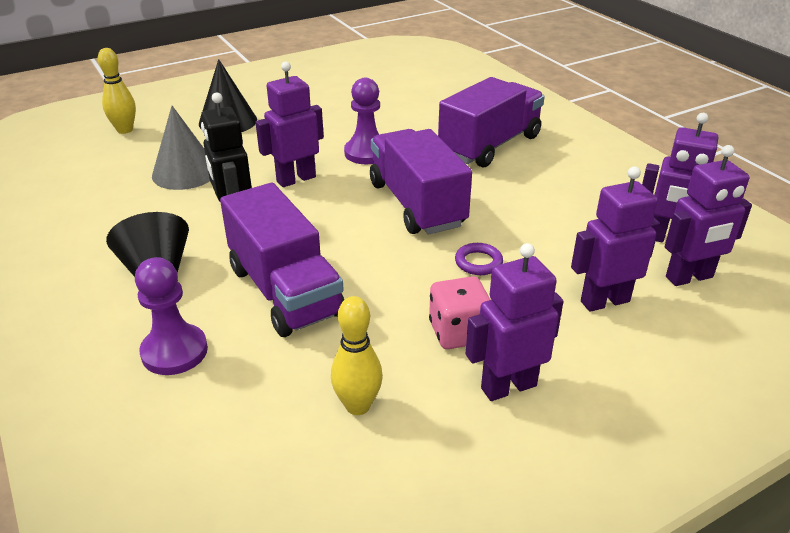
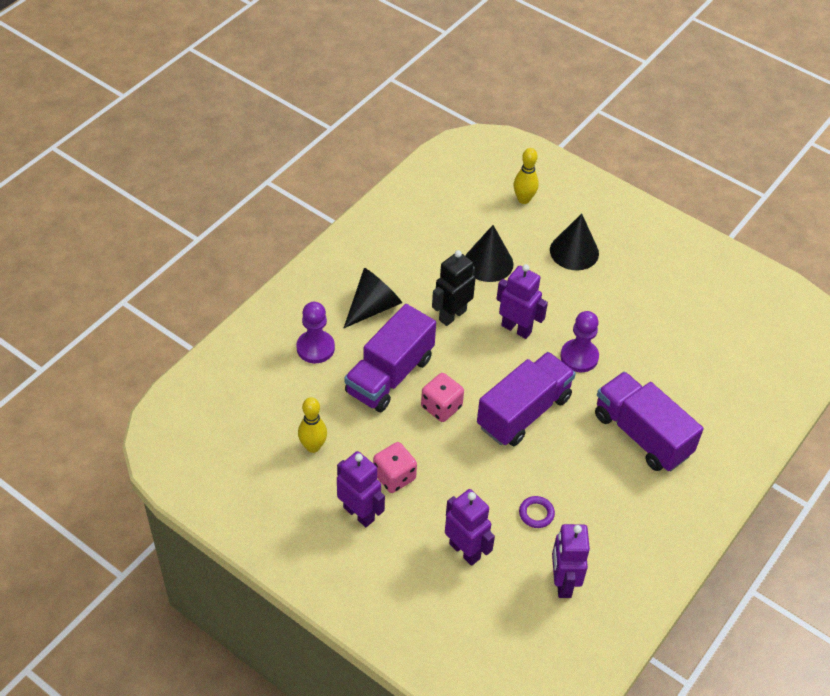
camera: 65 degrees right, 15 degrees up
(185, 172) = (488, 263): grey cone -> black cone
(368, 261) = (441, 407): none -> pink dice
(478, 262) = (472, 468): purple ring -> purple ring (536, 513)
(490, 145) = (642, 435): purple truck -> purple truck turned 150 degrees counterclockwise
(689, 277) = (519, 600): purple robot -> none

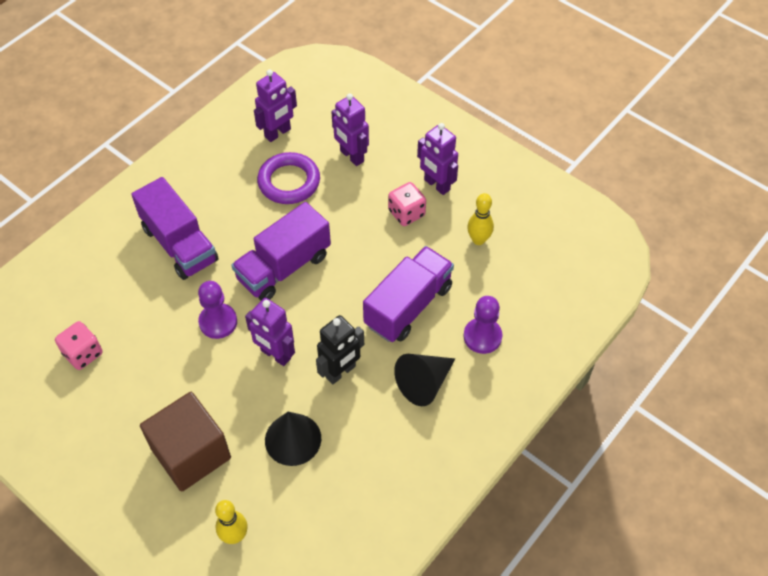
camera: 175 degrees left, 5 degrees up
(441, 407) = (360, 274): pink dice -> pink dice (83, 353)
(536, 513) = (289, 182): purple ring -> purple ring, size x2.10
(563, 582) = (278, 133): purple robot -> purple robot turned 45 degrees clockwise
(574, 251) = (191, 453): black cone -> brown cube

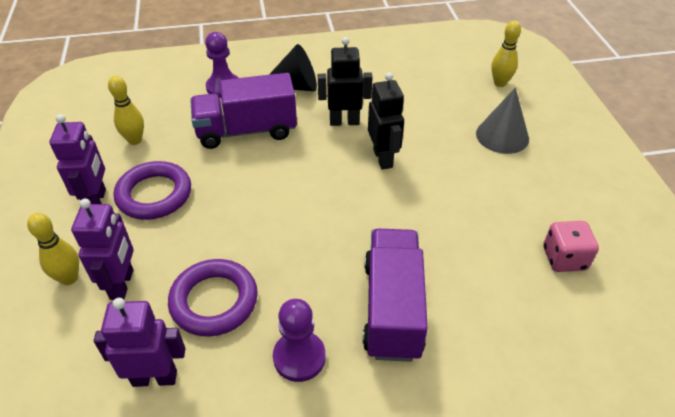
camera: 140 degrees left, 10 degrees down
(191, 453) = (502, 136): brown cube -> grey cone
(218, 322) = (411, 209): purple pawn -> purple pawn (299, 357)
(275, 355) = (383, 158): purple robot -> black robot
(284, 267) = (310, 218): purple truck -> none
(293, 439) = (417, 106): black cone -> none
(385, 140) = (69, 278): none -> yellow bowling pin
(406, 213) = (154, 195): pink dice -> purple ring

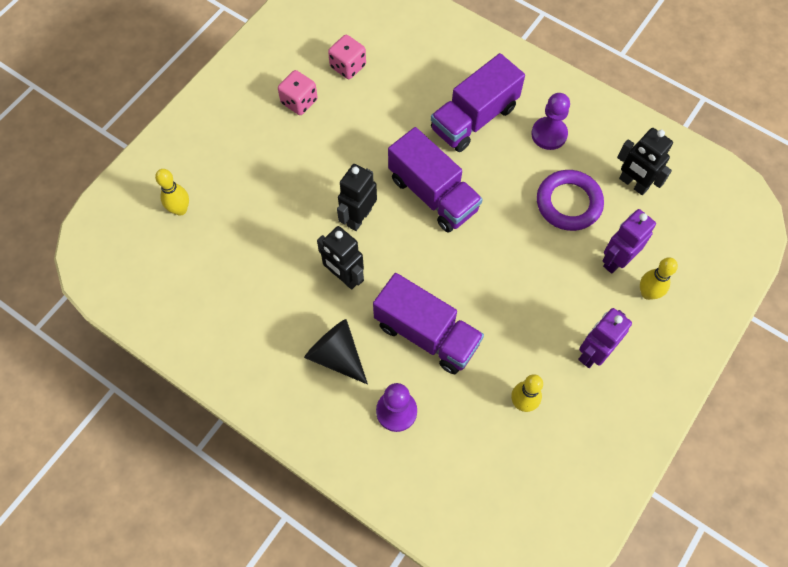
camera: 135 degrees left, 20 degrees up
(154, 195) = (547, 323): purple ring -> none
(155, 377) = (633, 184): purple robot -> black robot
(348, 214) = (433, 194): none -> purple truck
(502, 136) = (255, 164): grey cone -> none
(548, 197) = (299, 101): none -> pink dice

